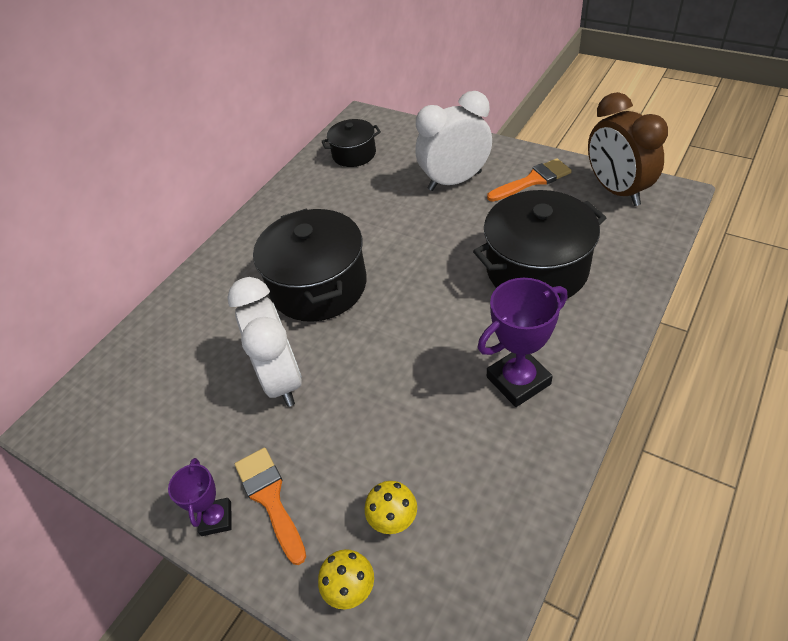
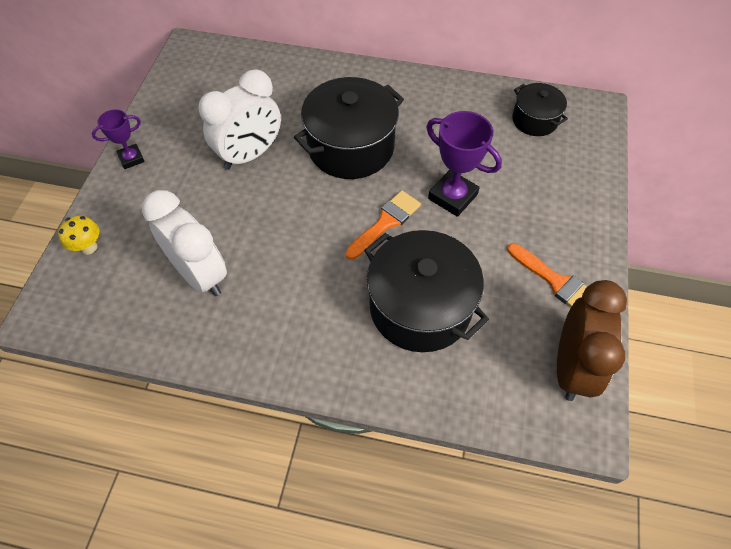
camera: 65 degrees right, 10 degrees up
(270, 498) = (149, 182): orange brush -> orange brush (385, 222)
(394, 521) = (140, 258): yellow mushroom -> none
(454, 181) = (526, 212): white clock -> white clock (200, 274)
(518, 380) = (281, 315): purple trophy -> purple trophy (452, 196)
(616, 190) = (571, 367): brown clock -> brown clock turned 150 degrees clockwise

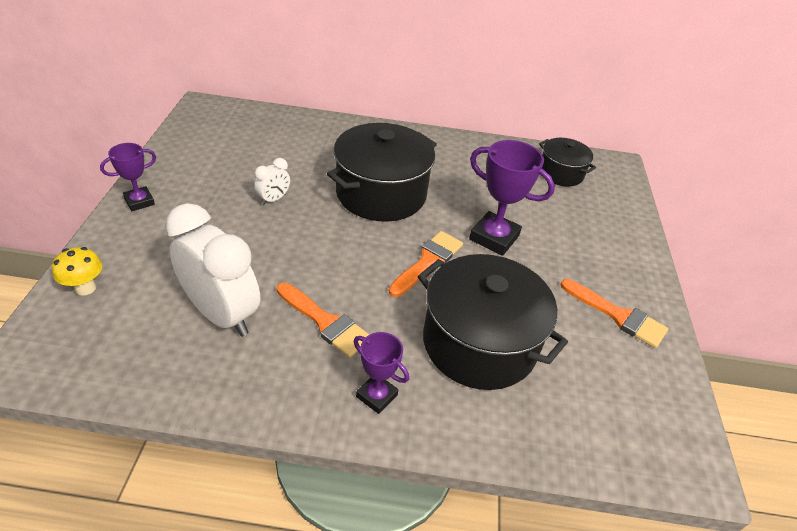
camera: 10 degrees left, 15 degrees down
(250, 155) = (273, 199): white clock -> white clock, size x0.45
(287, 284) = (325, 322): none -> orange brush
(324, 354) = (376, 396): none -> purple trophy
(571, 367) = (656, 400): brown clock -> none

